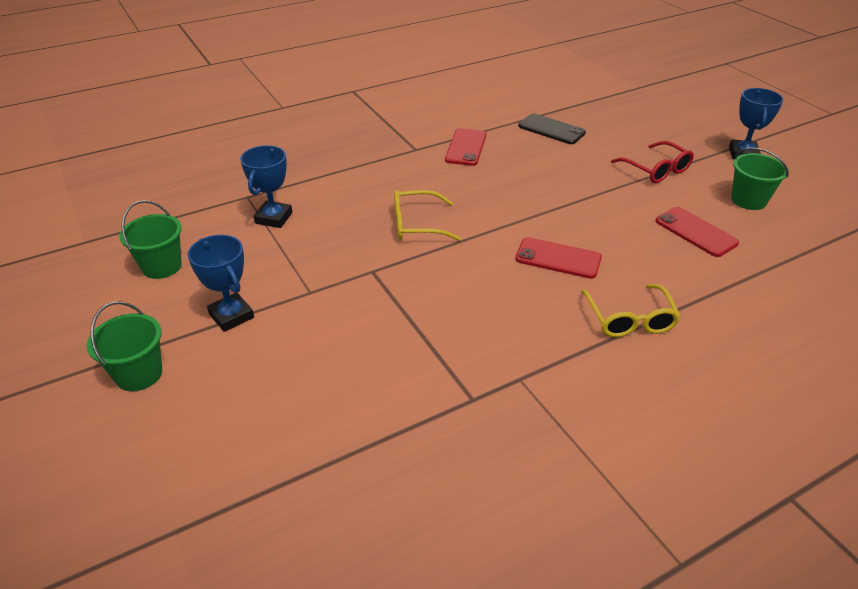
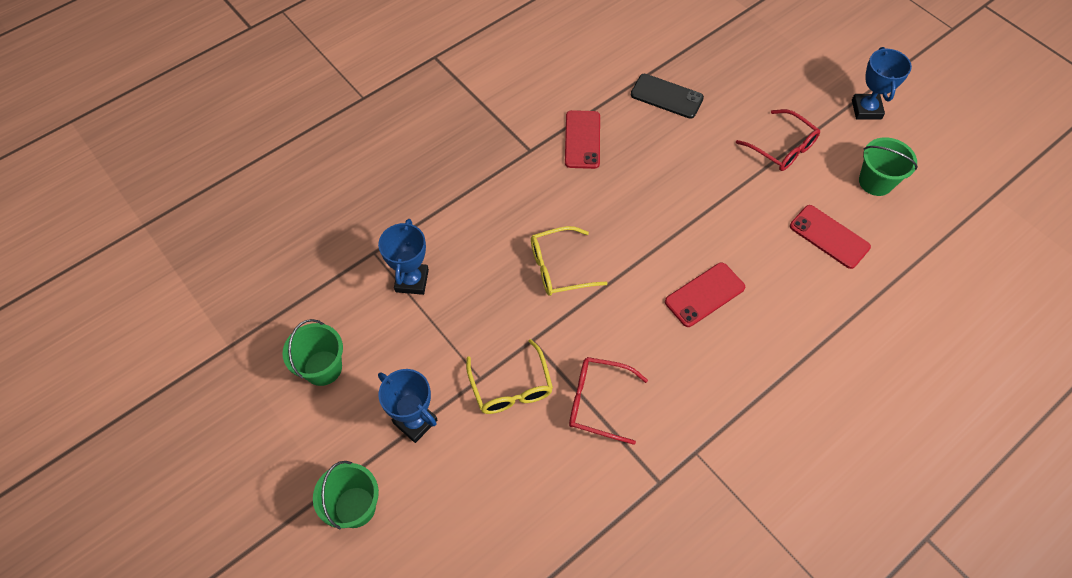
camera: 10 degrees left, 20 degrees up
(424, 324) = (597, 402): none -> red glasses
(558, 258) = (704, 295): red phone -> red phone turned 45 degrees counterclockwise
(629, 319) = (781, 364): yellow glasses -> yellow glasses (511, 387)

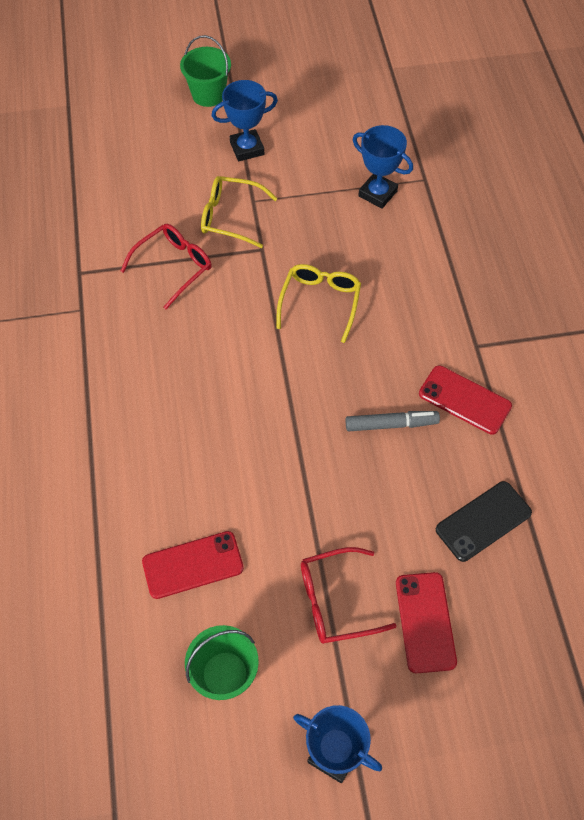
camera: 120 degrees right, 0 degrees up
(323, 368) = (333, 113): green bucket -> none
(634, 173) = (391, 424): none -> grey marker
(704, 295) = (211, 403): red phone -> red phone (425, 622)

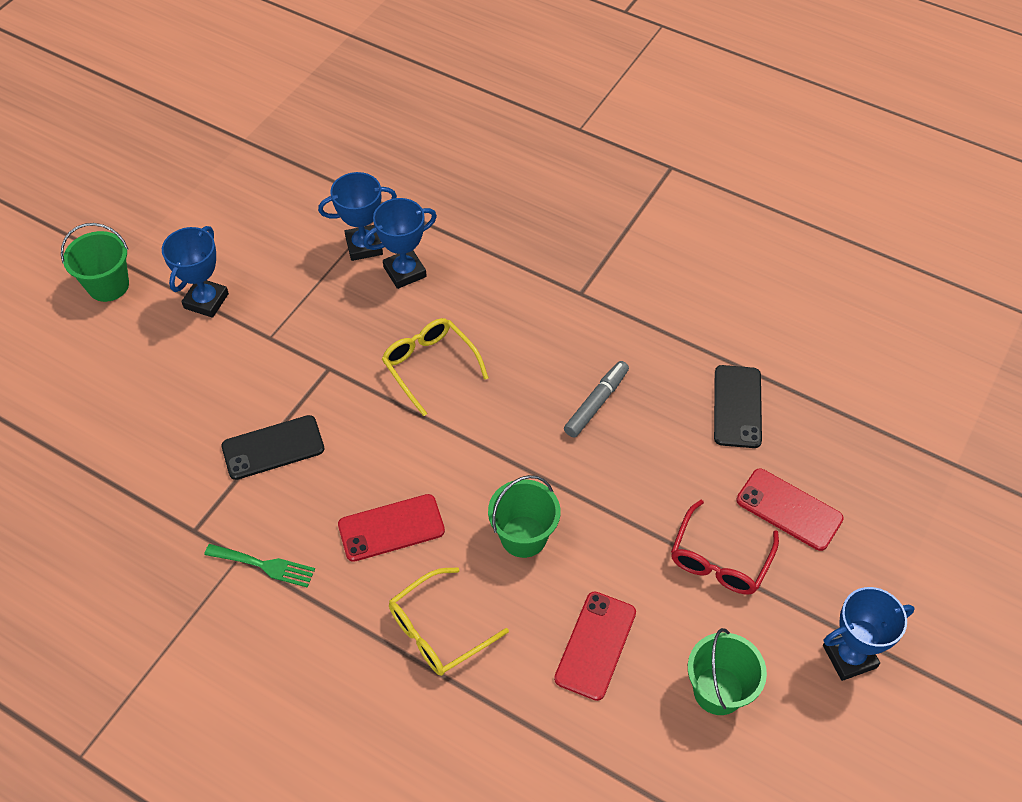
camera: 50 degrees left, 5 degrees down
(87, 327) = (264, 565): none -> green fork
(174, 266) = (273, 448): red glasses -> black phone
(230, 217) = (267, 366): yellow glasses -> yellow glasses (438, 631)
(238, 457) = (523, 536): none -> green bucket
(381, 231) = (404, 272): none -> blue trophy
(464, 400) = (621, 338): red phone -> red phone (391, 528)

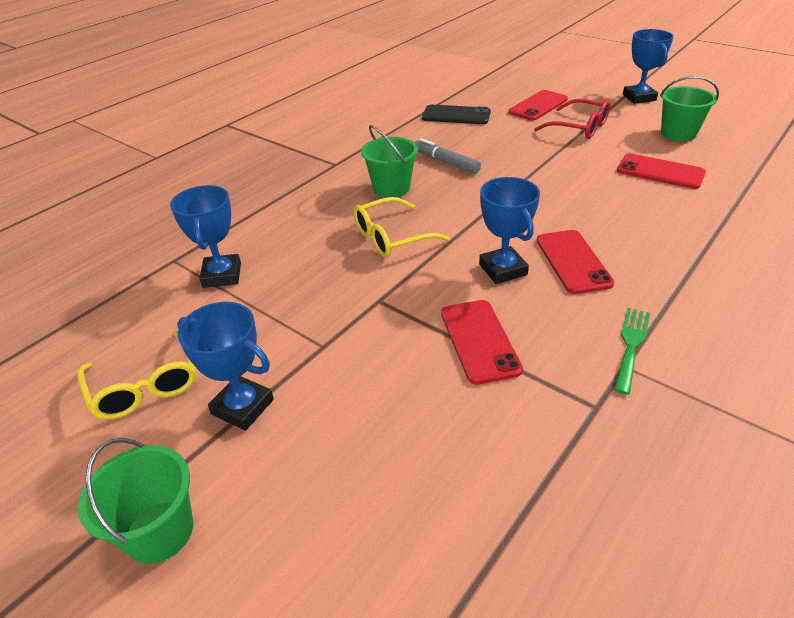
camera: 80 degrees left, 15 degrees down
(273, 448) = (479, 341): black phone -> red phone
(404, 272) = (270, 250): blue trophy -> blue trophy (502, 269)
(438, 631) = (672, 238): yellow glasses -> yellow glasses (145, 386)
(523, 536) = (572, 196): green bucket -> green bucket (391, 188)

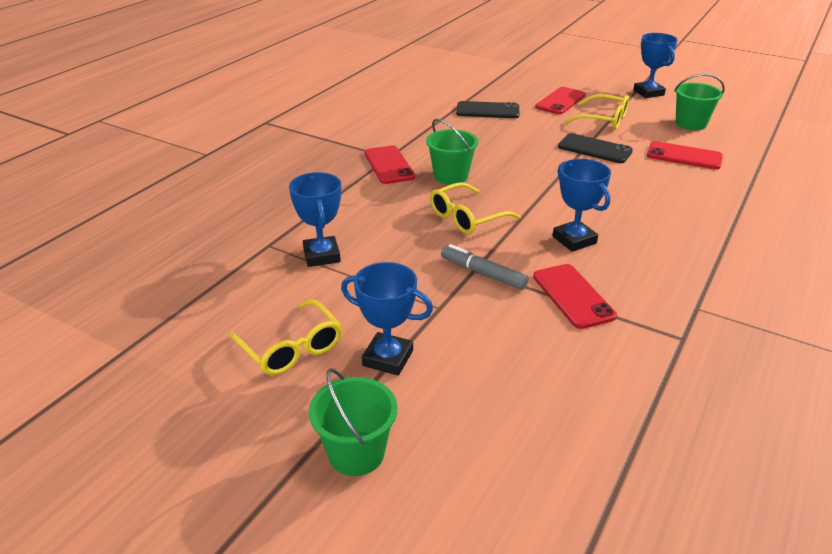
camera: 10 degrees left, 5 degrees down
(446, 162) = (493, 152): grey marker -> grey marker (483, 273)
(559, 161) = (594, 149): none -> black phone
(573, 261) = (631, 231): red phone -> red phone (389, 165)
(579, 128) = (603, 120): red glasses -> yellow glasses
(631, 345) = (697, 292): green fork -> none

